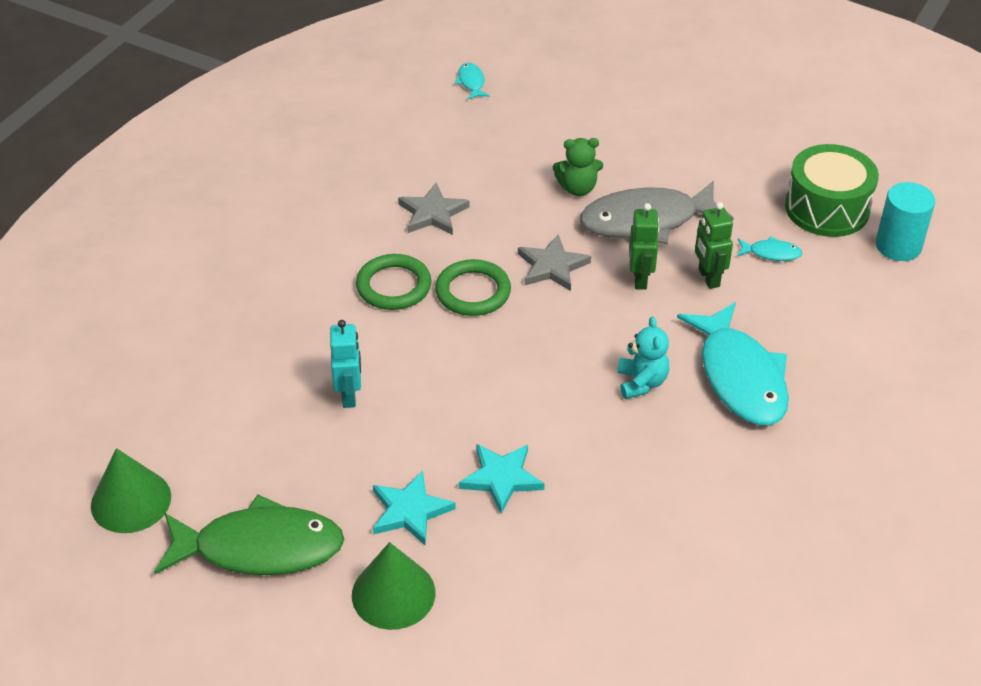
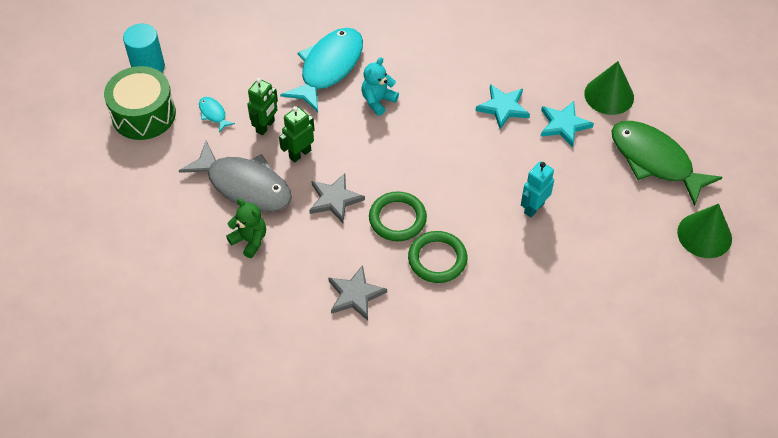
camera: 135 degrees left, 10 degrees up
(471, 82) = (193, 394): turquoise fish -> none

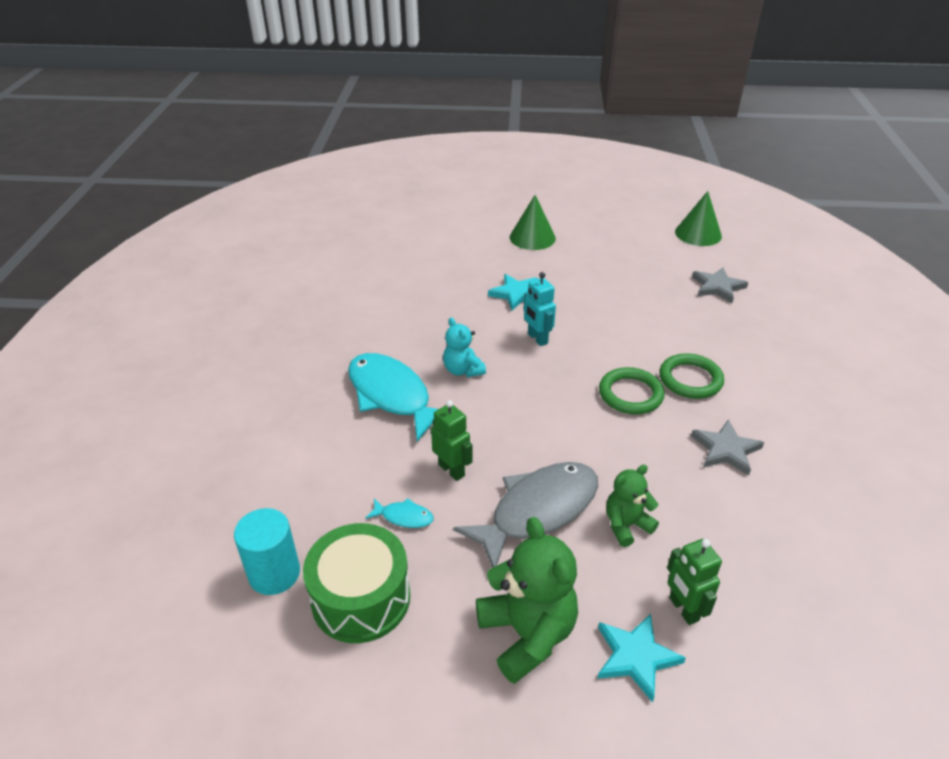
camera: 70 degrees left, 15 degrees down
(142, 204) = (527, 634): none -> green teddy bear
(213, 114) = (403, 517): turquoise fish -> turquoise fish turned 150 degrees counterclockwise
(300, 154) = (509, 449): green robot -> green robot (683, 609)
(334, 199) = (588, 435): grey star -> grey star (717, 287)
(533, 208) = (644, 307): turquoise robot -> turquoise robot (537, 338)
(563, 125) = (554, 267): turquoise star -> turquoise star (635, 657)
(655, 161) = (614, 235): green fish -> none

